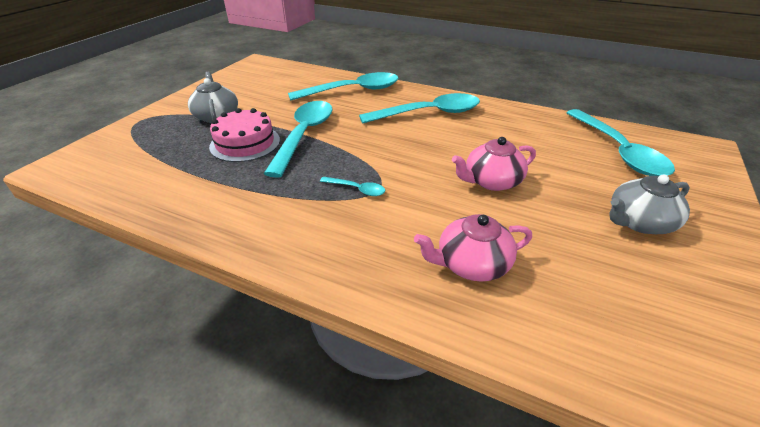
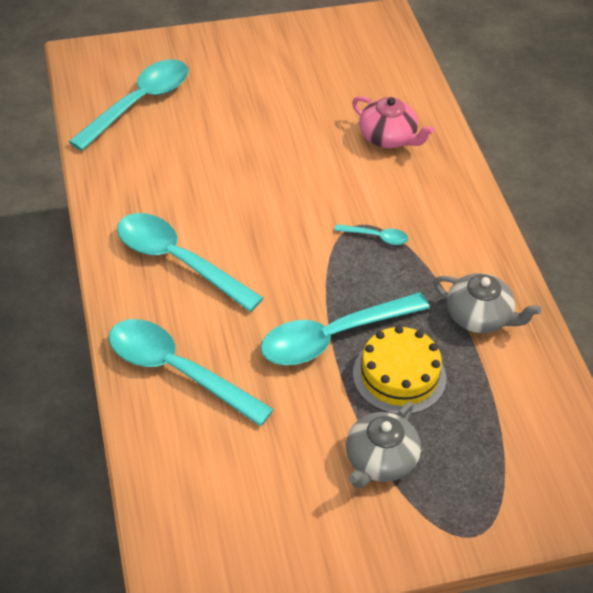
camera: 130 degrees left, 10 degrees up
(245, 143) = (399, 375): pink cake -> yellow cake
(356, 189) = (376, 237): turquoise spoon -> turquoise spoon turned 120 degrees clockwise
(491, 181) = (275, 162): pink teapot -> none
(639, 222) = (253, 76): grey teapot -> grey teapot (479, 316)

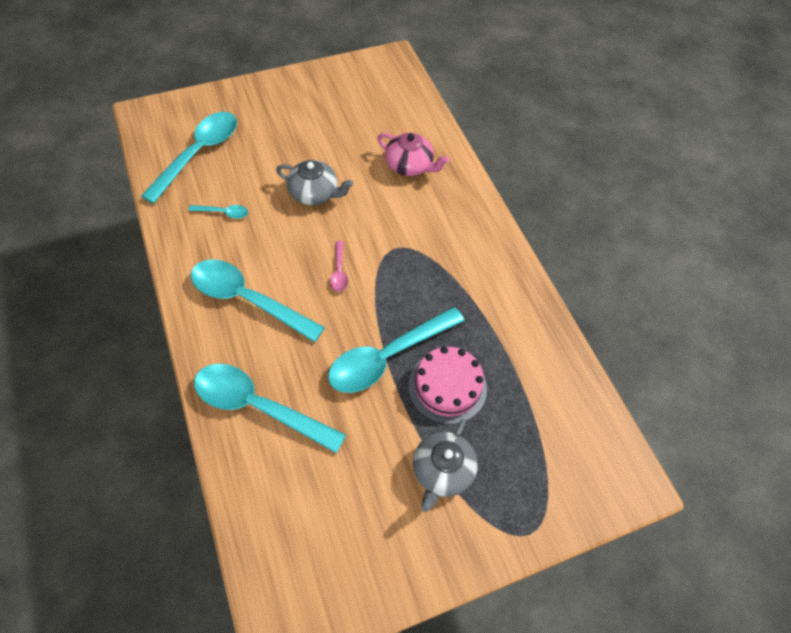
camera: 10 degrees left, 10 degrees up
(288, 242) = (339, 271): none -> pink spoon
(376, 237) = (411, 258): turquoise spoon -> turquoise spoon (223, 213)
(399, 375) = (447, 387): yellow cake -> pink cake
(479, 316) = (505, 323): grey teapot -> grey teapot (314, 193)

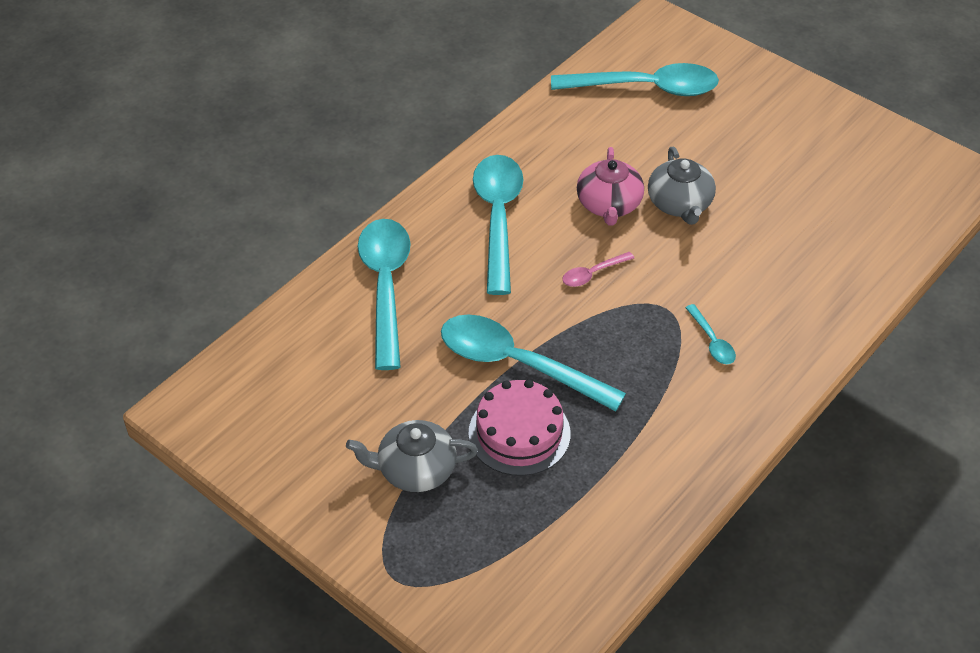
camera: 65 degrees right, 10 degrees down
(223, 213) = (587, 146): turquoise spoon -> turquoise spoon (712, 341)
(409, 165) = (801, 268): pink teapot -> pink teapot (609, 204)

